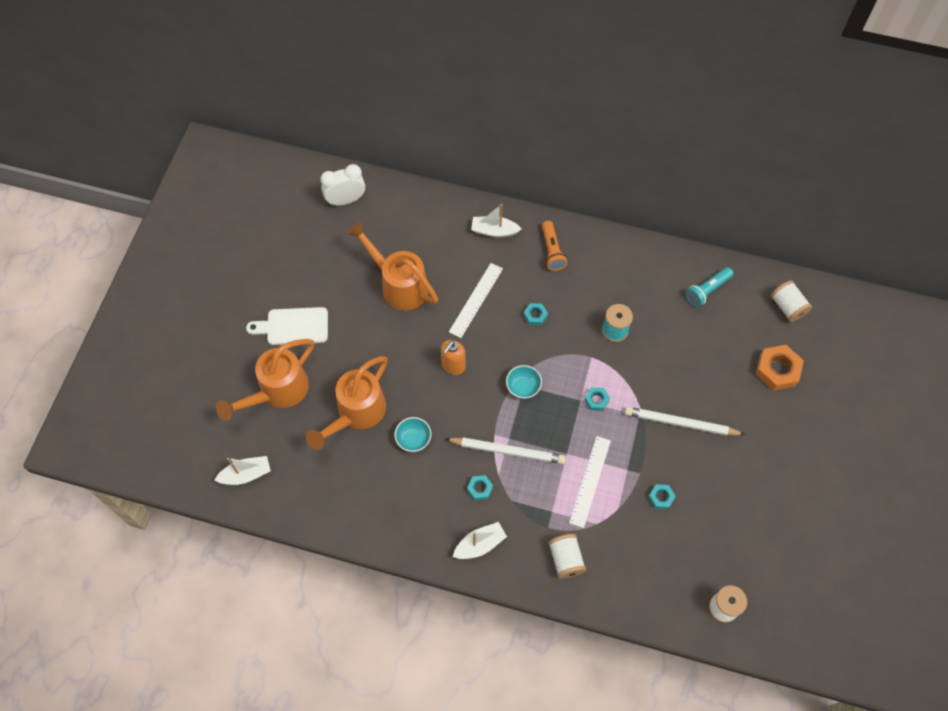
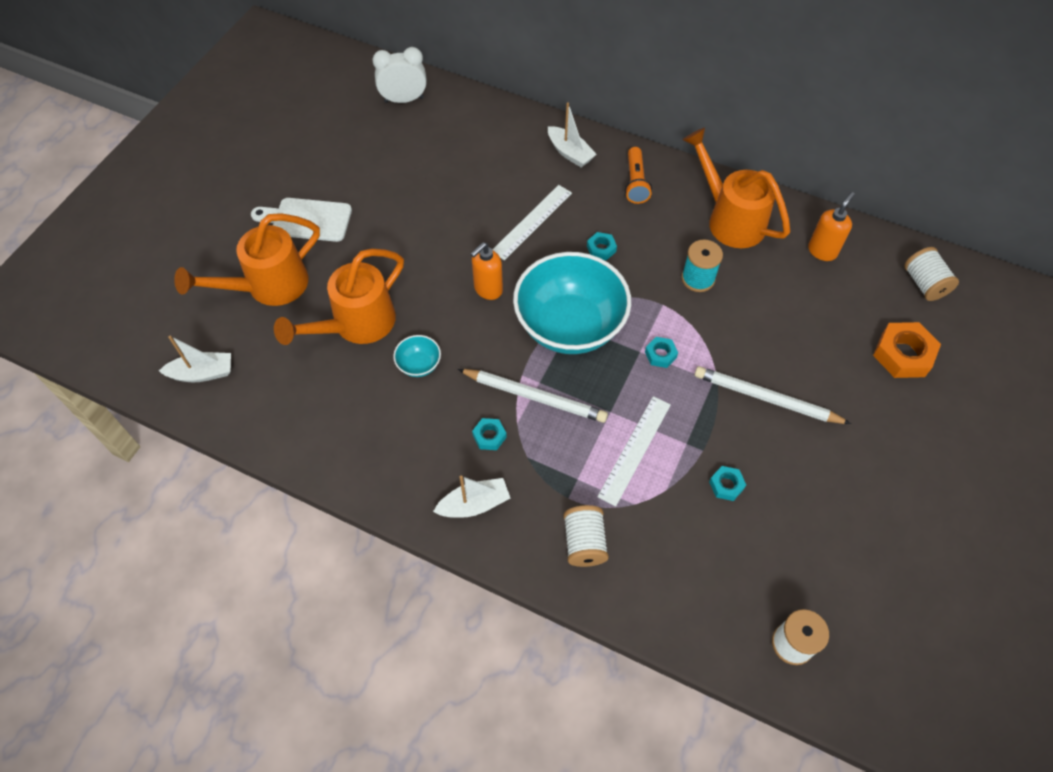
camera: 10 degrees right, 5 degrees down
(399, 284) = (443, 193): orange watering can -> orange watering can (730, 219)
(494, 231) = (570, 153): white boat -> white boat turned 150 degrees counterclockwise
(523, 387) = (570, 326): turquoise bowl -> turquoise bowl, size x2.48
(707, 290) = (822, 251): turquoise flashlight -> orange soap dispenser

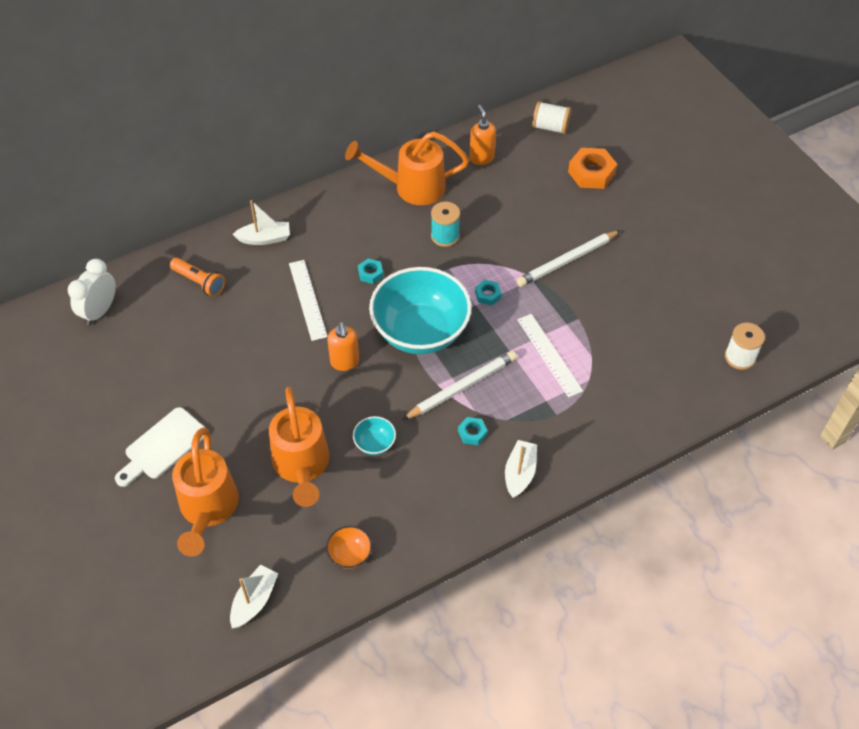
camera: 55 degrees left, 5 degrees down
(291, 416) = (350, 554): none -> orange bowl
(584, 542) = (596, 425): white spool -> none
(635, 182) = (330, 218): orange flashlight -> orange flashlight (199, 282)
(726, 485) = (612, 322): turquoise nut -> none

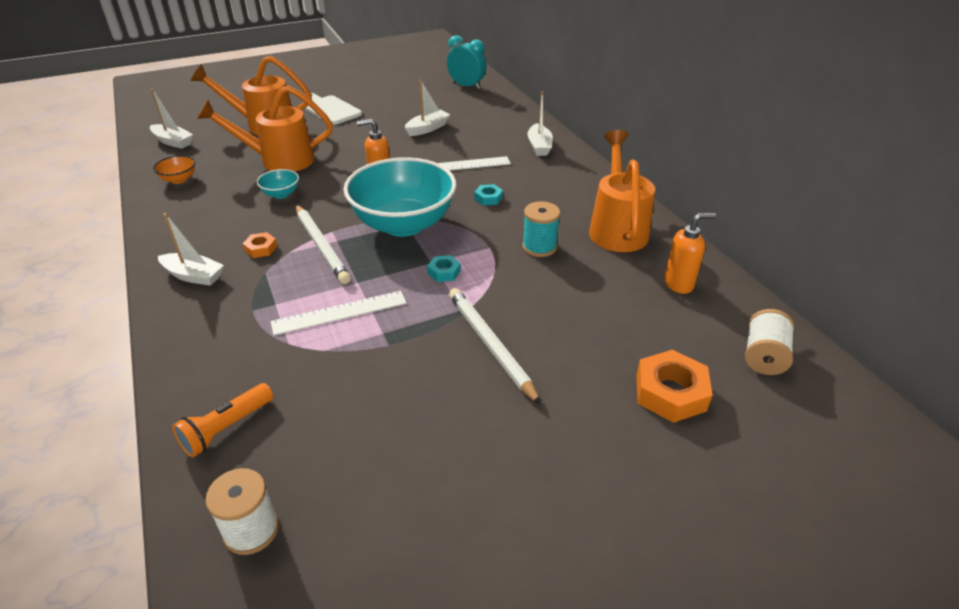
camera: 95 degrees right, 15 degrees down
(100, 311) = (466, 86): white clock -> turquoise clock
(199, 282) = (490, 119): orange flashlight -> orange flashlight (226, 428)
(221, 337) = (427, 128): none -> white boat
(472, 433) = (261, 248): turquoise nut -> orange nut

